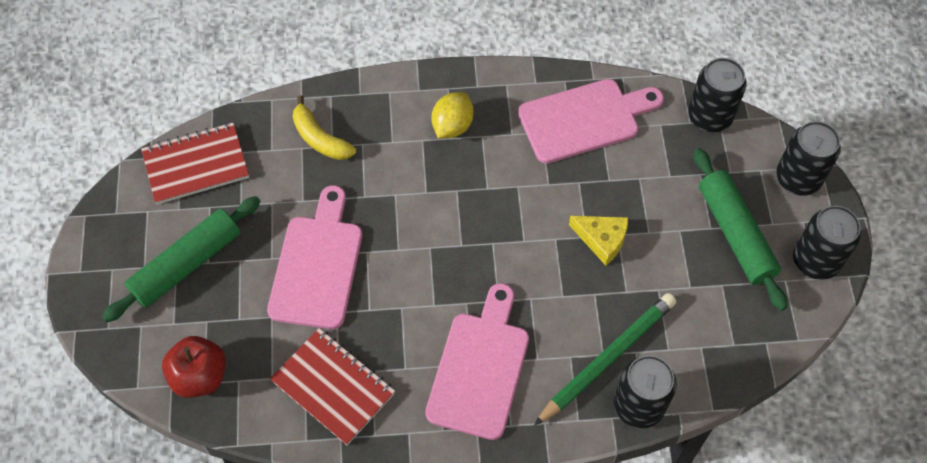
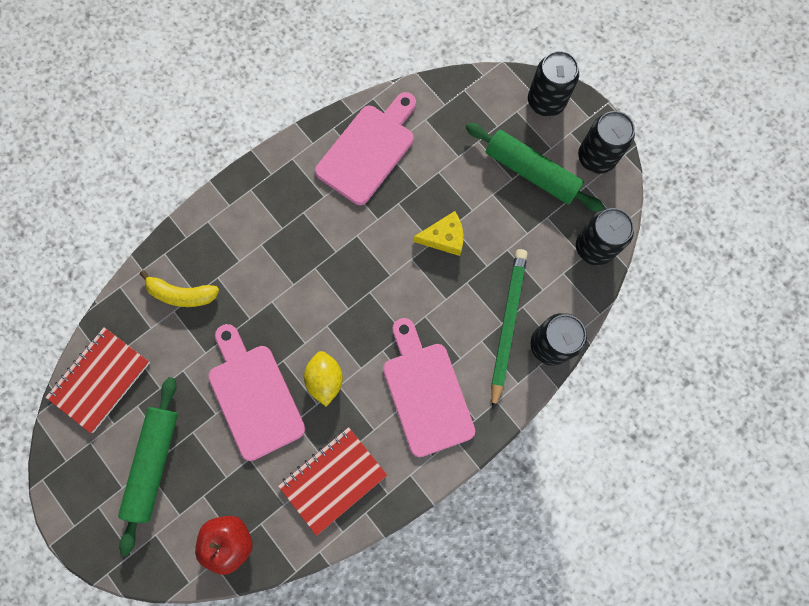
camera: 35 degrees left, 15 degrees up
(333, 387) = (333, 480): red notebook -> red notebook turned 45 degrees counterclockwise
(452, 126) = (275, 218): yellow lemon -> yellow lemon (325, 379)
(709, 117) = (455, 91): black can -> black can (594, 247)

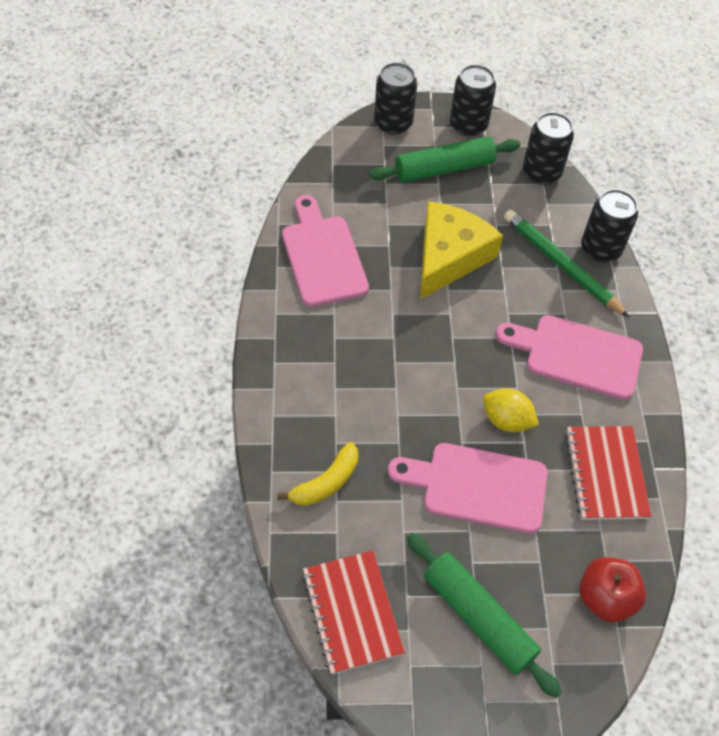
camera: 55 degrees left, 20 degrees down
(444, 237) = (449, 256): yellow cheese -> yellow cheese, size x1.90

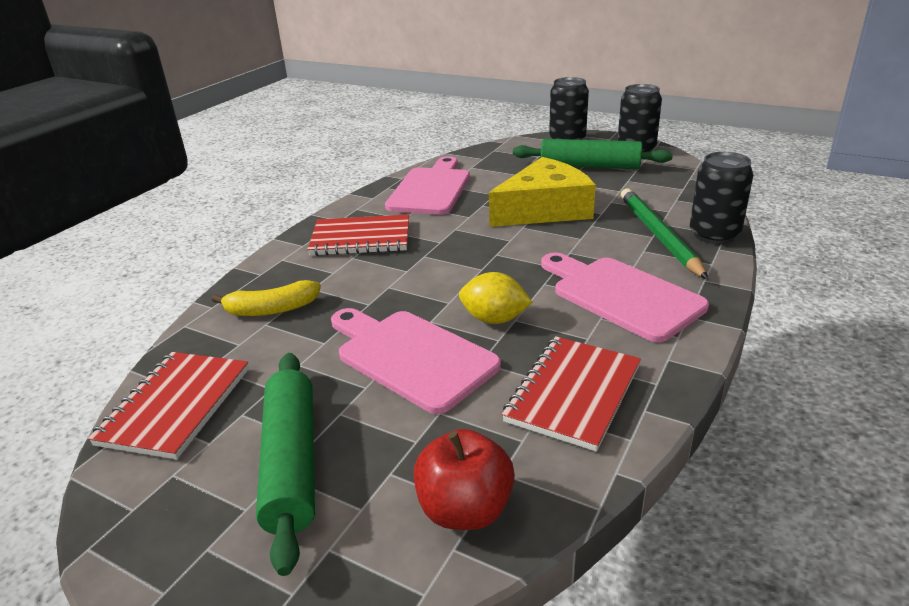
camera: 35 degrees right, 25 degrees down
(320, 358) = (361, 238): none -> red notebook
(506, 420) = (494, 319): yellow lemon -> yellow lemon turned 45 degrees counterclockwise
(541, 172) = (687, 182): black can -> none

